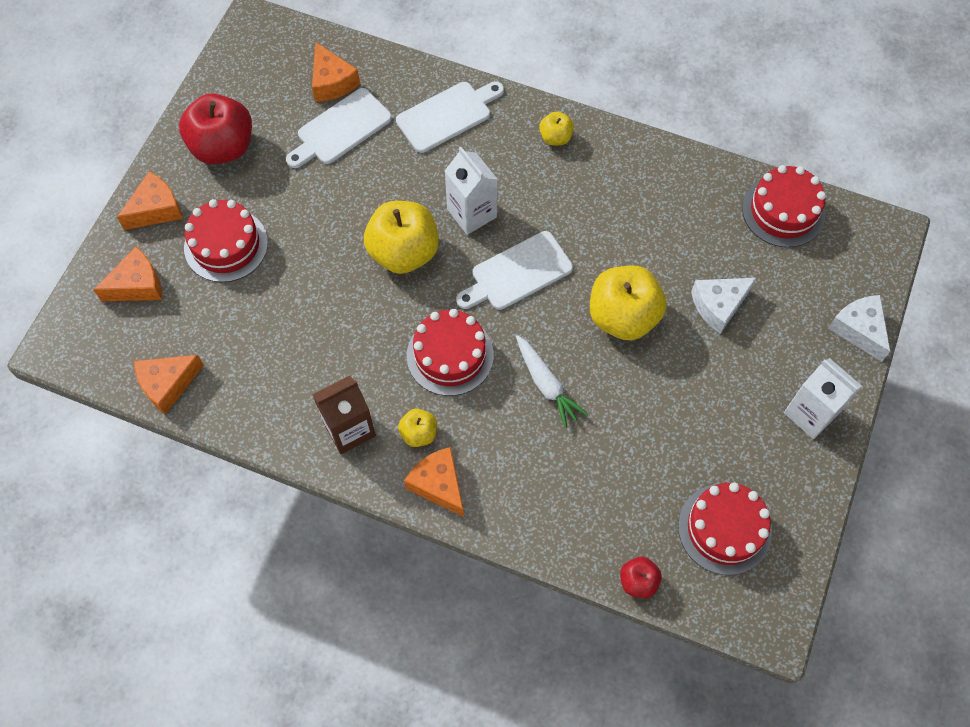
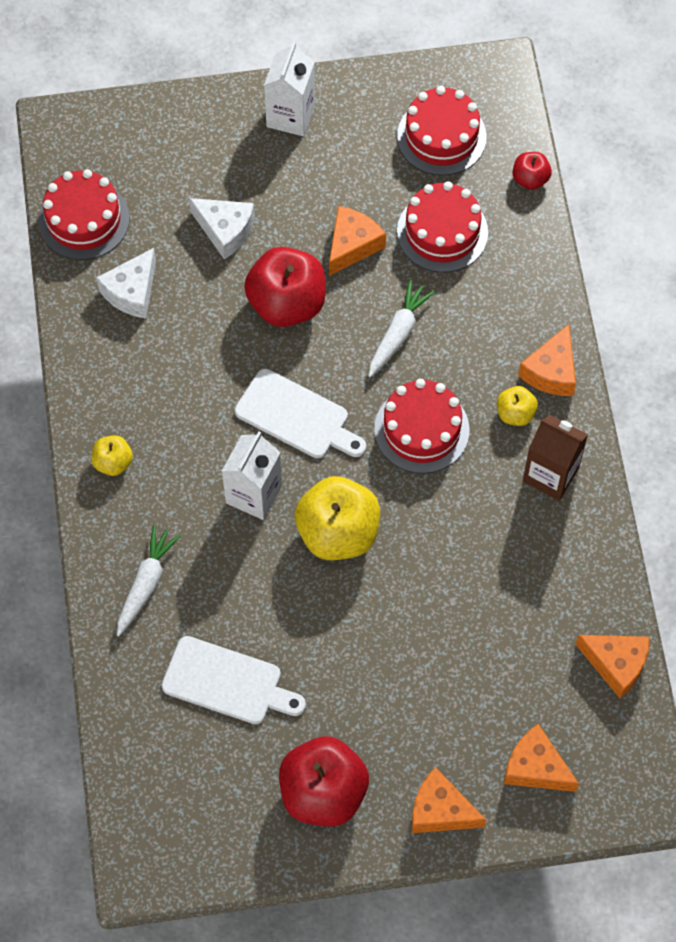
camera: 120 degrees left, 0 degrees up
(226, 245) = (436, 710): red cake -> red cake (442, 232)
(332, 82) = (171, 729): orange cheese -> orange cheese (352, 245)
(447, 115) = (146, 583): white cutting board -> white carrot
(623, 316) = (287, 303): yellow apple -> red apple
(858, 329) = (180, 111): white cheese -> white cheese (132, 292)

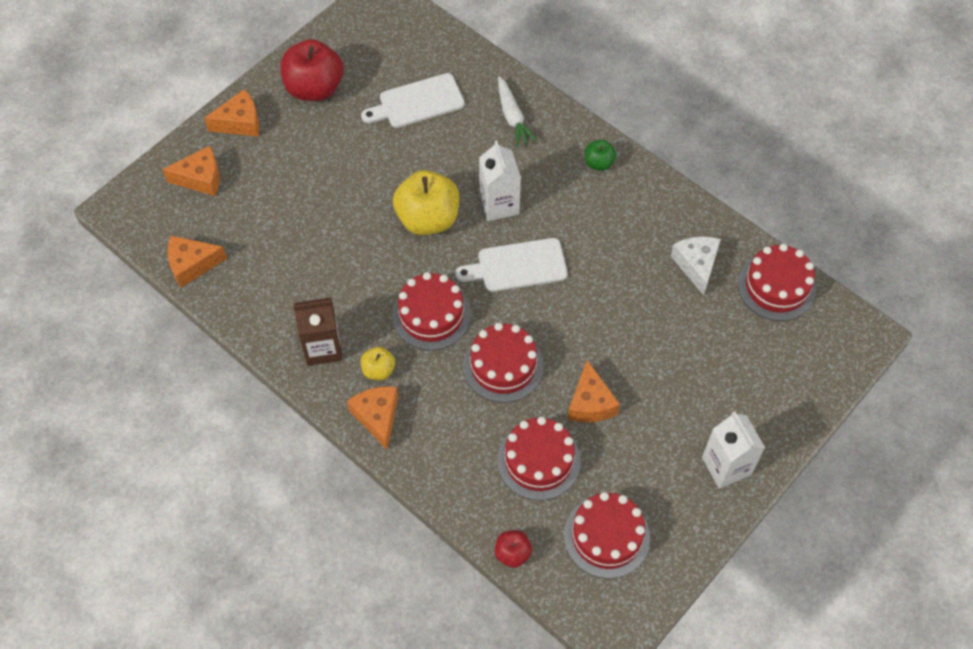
camera: 140 degrees right, 5 degrees down
(113, 462) = (598, 163): yellow apple -> green apple
(225, 230) = (682, 349): white cheese -> none
(287, 303) = (593, 331): red apple -> none
(398, 333) = (503, 366): white carrot -> red cake

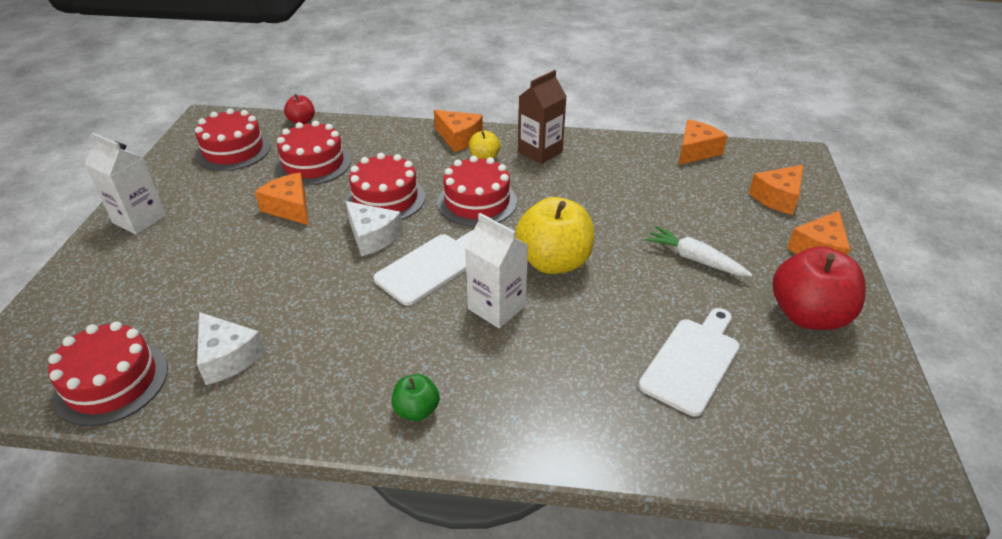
camera: 145 degrees right, 20 degrees down
(512, 117) = (569, 407): white carrot -> white carrot (695, 259)
(541, 324) = (372, 237): none -> white cheese

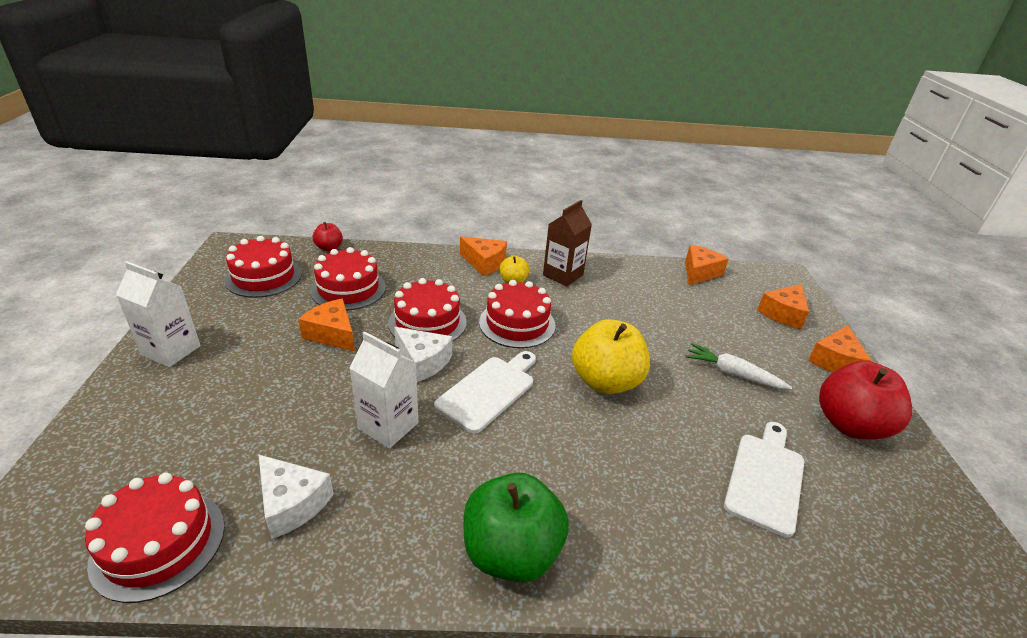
camera: 10 degrees left, 5 degrees down
(416, 410) = (511, 552): green apple -> green apple, size x2.03
(497, 307) = (564, 431): white carton -> white carton (388, 426)

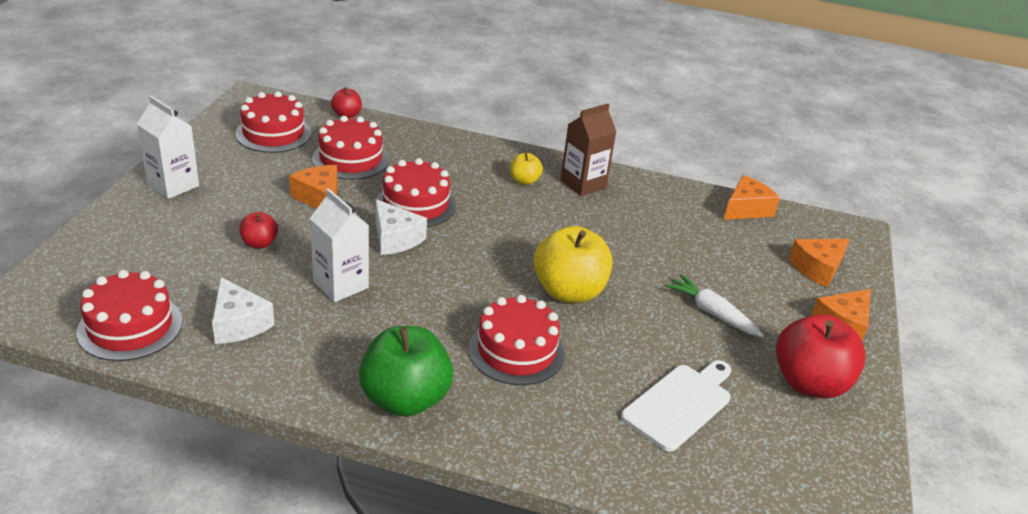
camera: 15 degrees right, 0 degrees up
(285, 397) = (259, 243): none -> red apple
(484, 263) = (503, 157): orange cheese -> none
(488, 391) = (447, 276): white cutting board -> none
(517, 323) = (506, 222): red cake -> red cake (516, 351)

